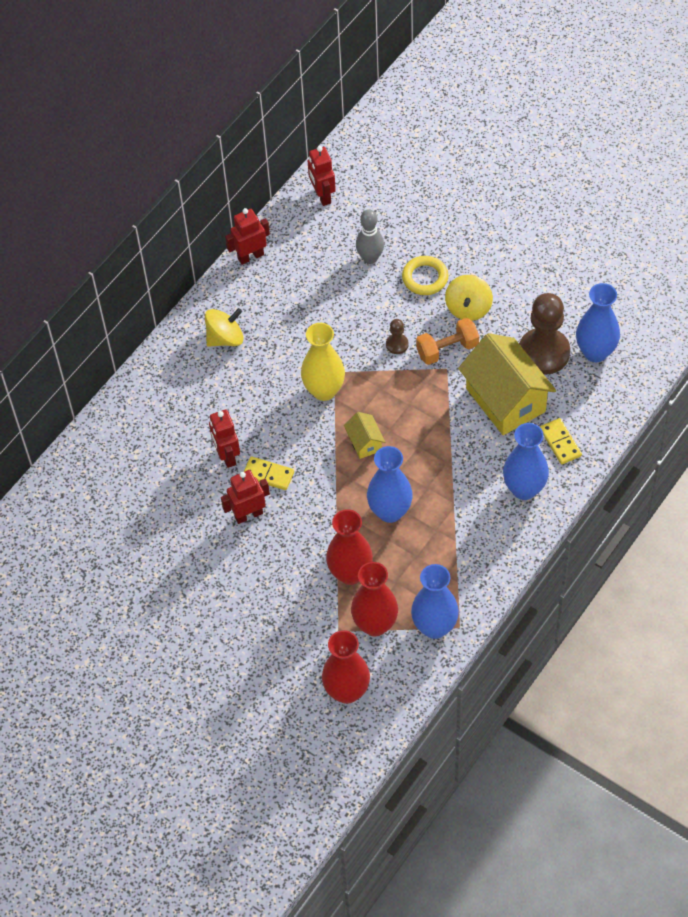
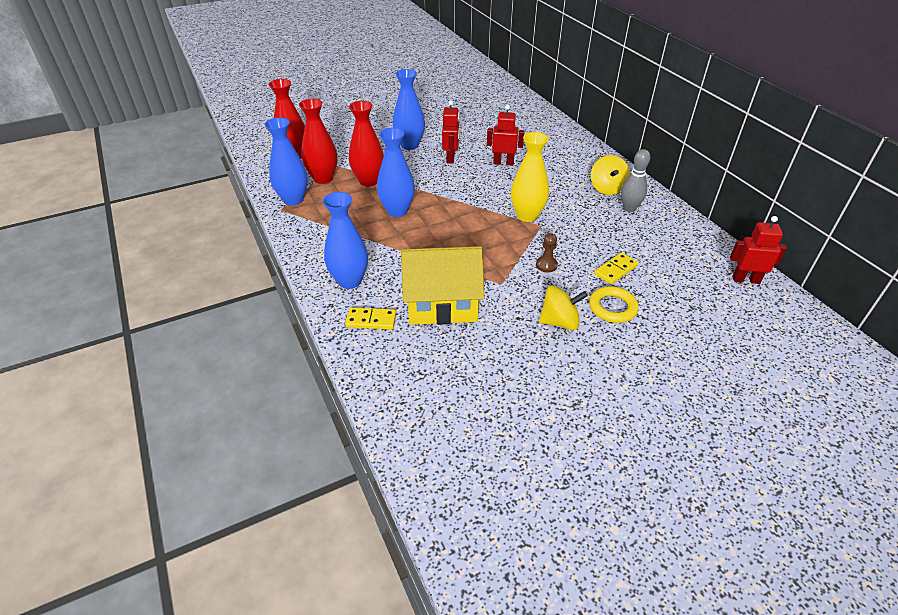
camera: 115 degrees right, 15 degrees down
(250, 256) = (686, 221): red robot -> none
(268, 474) = (474, 173): yellow domino -> yellow domino (615, 270)
(365, 443) = (464, 219): yellow house -> none
(370, 258) = (654, 283): grey bowling pin -> grey bowling pin (629, 208)
(447, 349) = (521, 291): orange dumbbell -> none
(468, 308) = (559, 322): yellow spinning top -> yellow spinning top turned 135 degrees clockwise
(544, 353) = (473, 352): brown pawn -> none
(595, 352) = (446, 391): blue vase -> blue vase (409, 145)

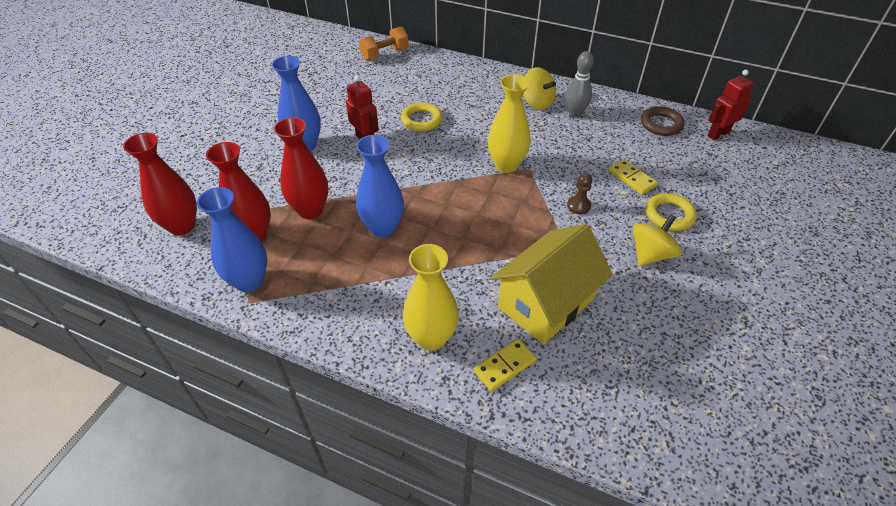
camera: 40 degrees left, 5 degrees up
(349, 281) = (431, 337): blue vase -> yellow vase
(503, 163) = (421, 120): red robot -> yellow ring
(531, 113) = (385, 54): none -> orange dumbbell
(615, 270) = (632, 178): yellow domino -> yellow domino turned 45 degrees counterclockwise
(698, 249) = (661, 124): none -> brown ring

